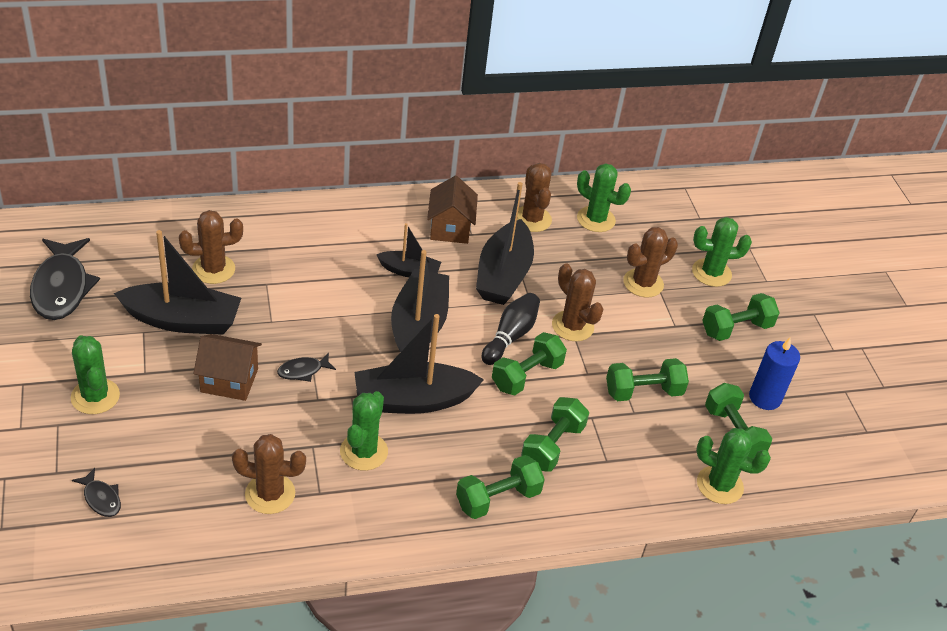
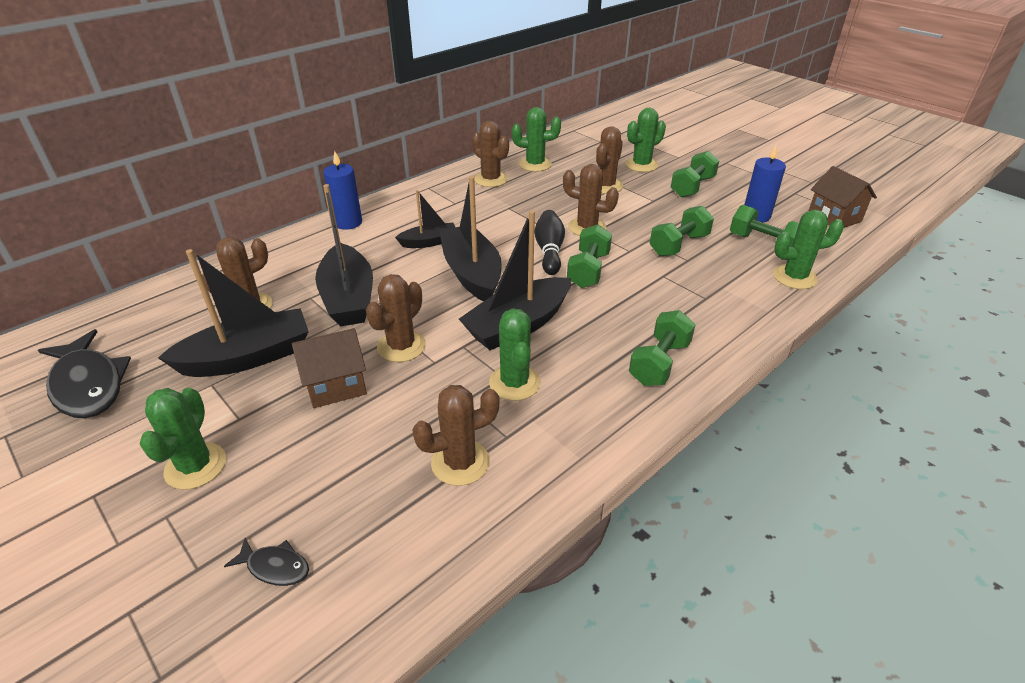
camera: 25 degrees left, 5 degrees down
(95, 396) = (195, 466): green cactus -> green cactus turned 60 degrees clockwise
(303, 371) = (401, 346): black fish -> brown cactus
(354, 212) = (348, 222): none -> blue candle
(450, 228) = (435, 205): brown house -> brown house (834, 217)
(503, 275) = (504, 217): black boat -> black boat (348, 298)
(552, 446) = (657, 306): green dumbbell -> none

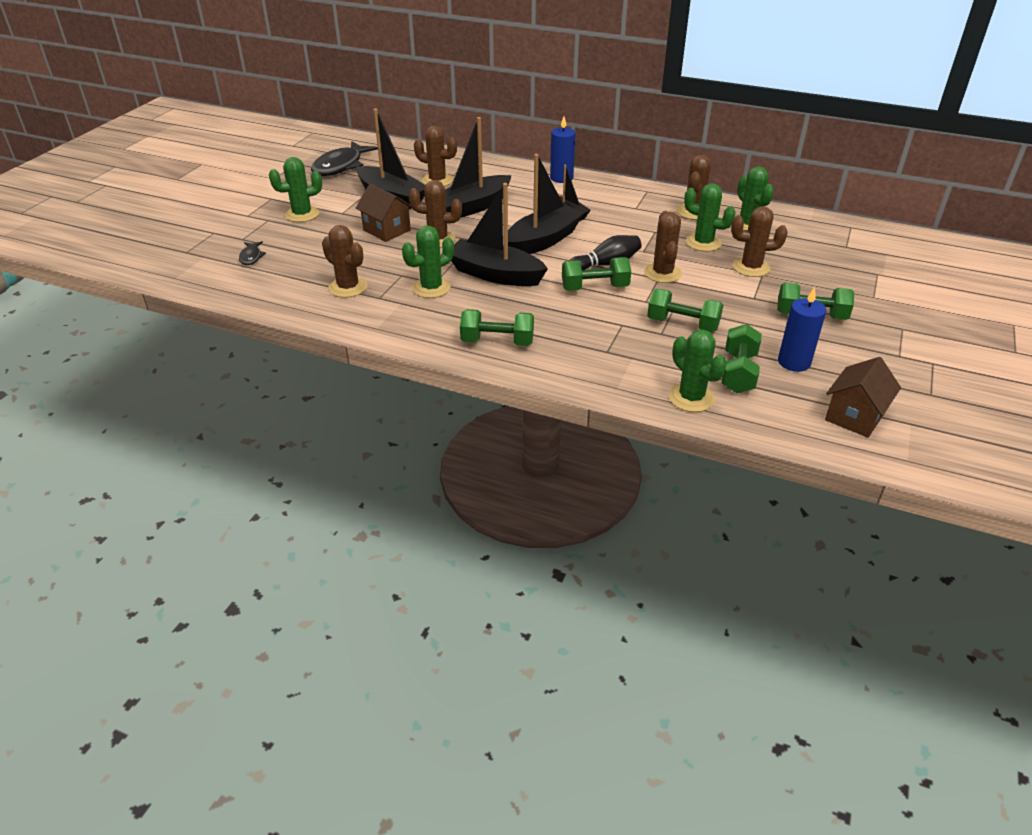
camera: 65 degrees right, 0 degrees up
(641, 165) = (822, 278): green cactus -> green cactus (703, 243)

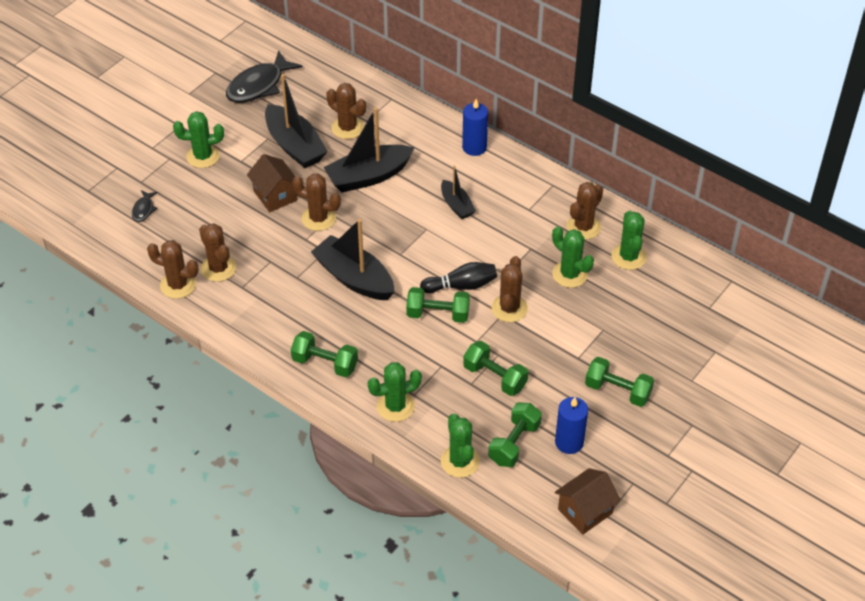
camera: 15 degrees right, 10 degrees up
(431, 288) = (291, 284): green cactus -> green cactus (395, 406)
(542, 241) = (416, 240): black boat -> none
(751, 267) = (597, 318): brown cactus -> brown cactus (178, 285)

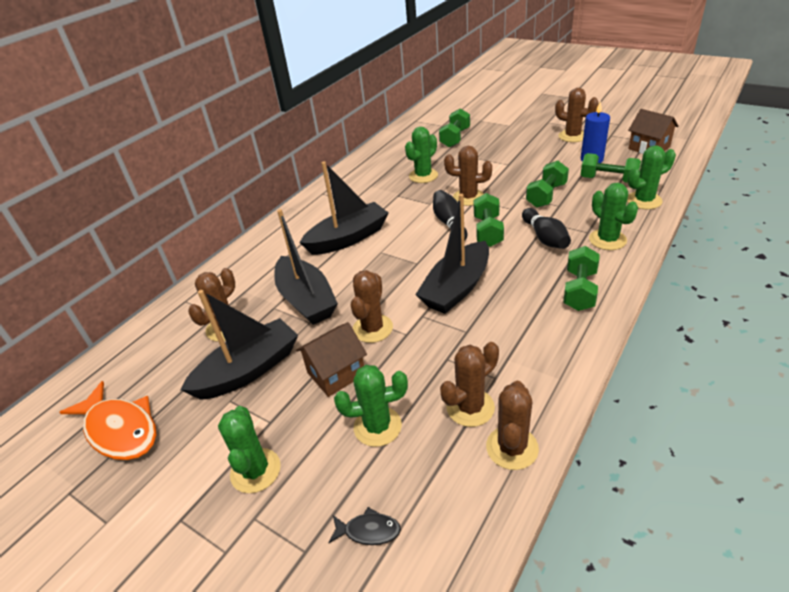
camera: 90 degrees left, 10 degrees down
(259, 86) = (120, 429): black fish -> orange fish
(413, 357) = (545, 238): none -> black bowling pin
(456, 205) = (348, 238): black boat -> black boat, size x1.78
(474, 147) = (270, 238): blue candle -> none
(583, 227) = (370, 175): brown cactus -> brown cactus (572, 136)
(618, 391) = (532, 147): green dumbbell -> green dumbbell (455, 138)
(628, 257) = (400, 155): green cactus -> green cactus (377, 426)

